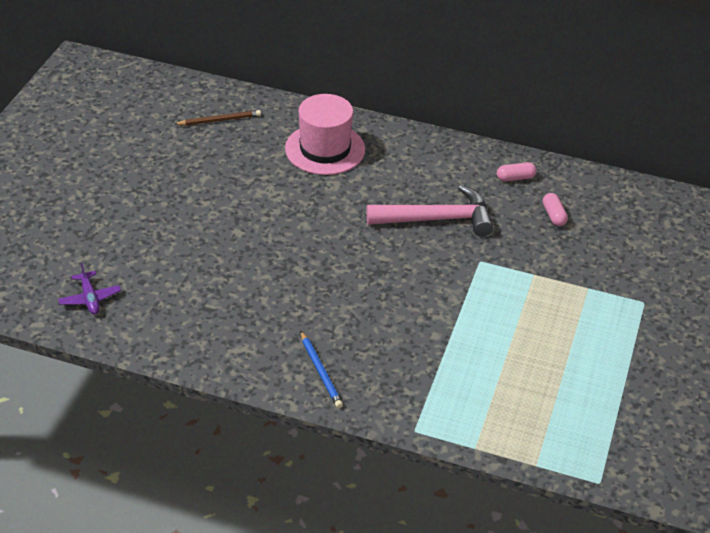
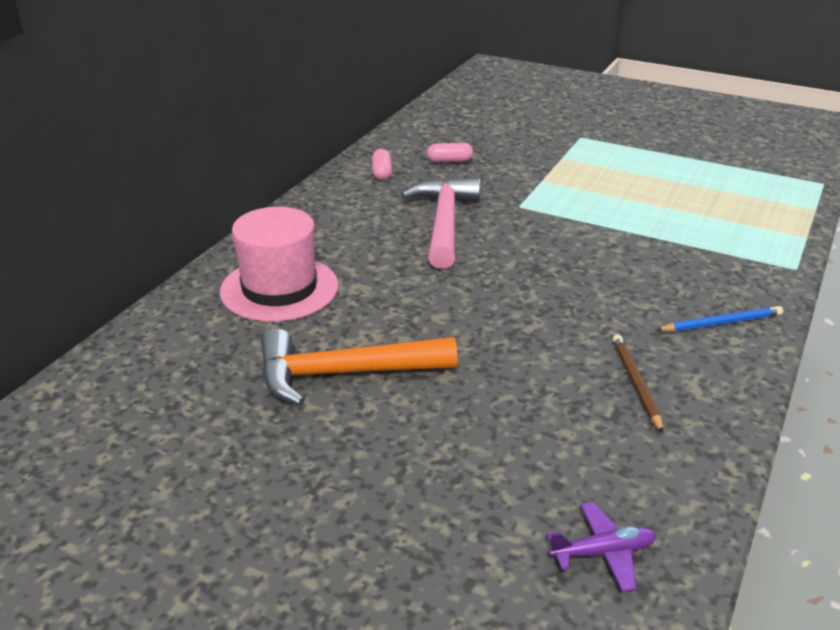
camera: 80 degrees left, 10 degrees down
(219, 120) = (161, 381): brown pencil -> brown pencil (635, 383)
(235, 189) = (344, 374): none -> orange hammer

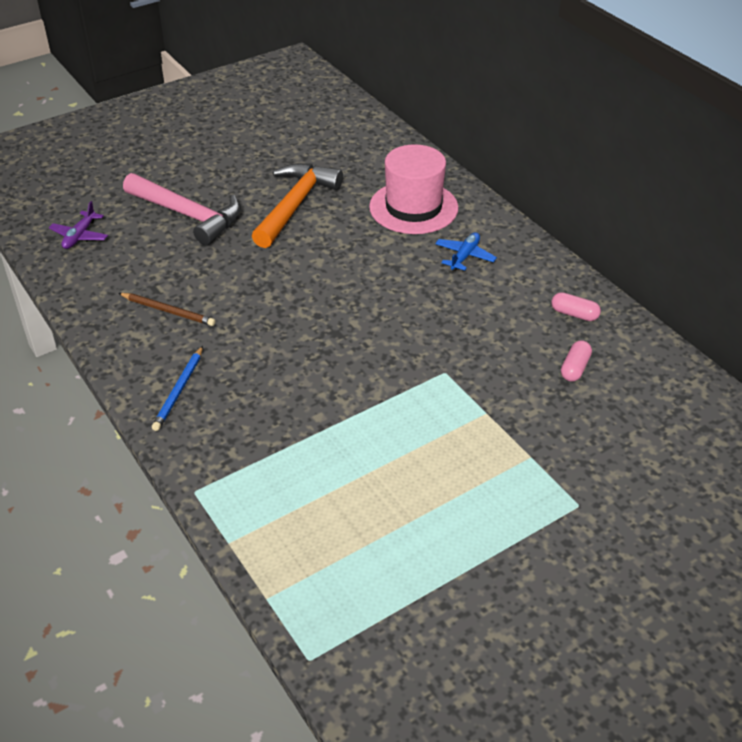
camera: 120 degrees right, 10 degrees up
(346, 237) = (464, 256): none -> blue plane
(444, 223) = (447, 314): pink hammer -> pink hammer (187, 215)

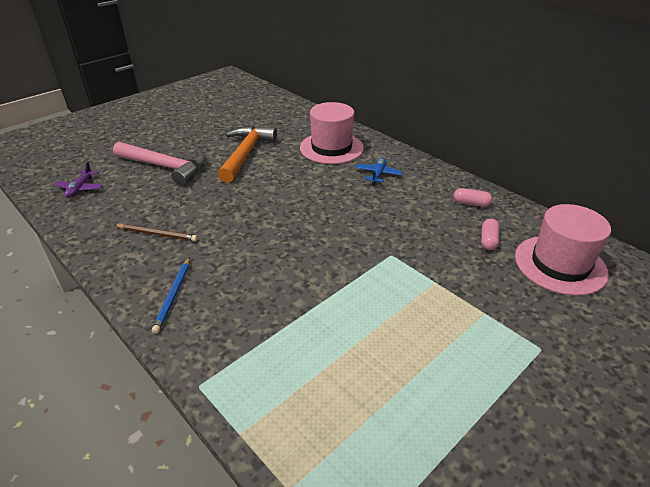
camera: 10 degrees left, 5 degrees down
(652, 411) = (560, 264): none -> pink hat

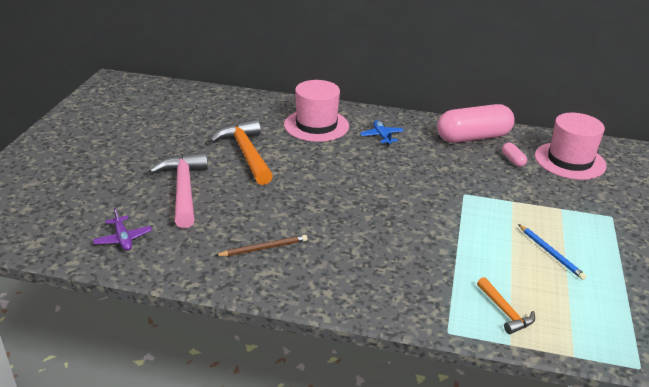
camera: 35 degrees left, 5 degrees down
(165, 167) = (183, 190): pink hammer -> pink hammer turned 90 degrees counterclockwise
(173, 296) = (346, 286): blue pencil -> blue pencil (550, 253)
(279, 395) = (505, 311): none -> orange hammer
(471, 203) = (473, 137): pink capsule -> pink capsule, size x2.45

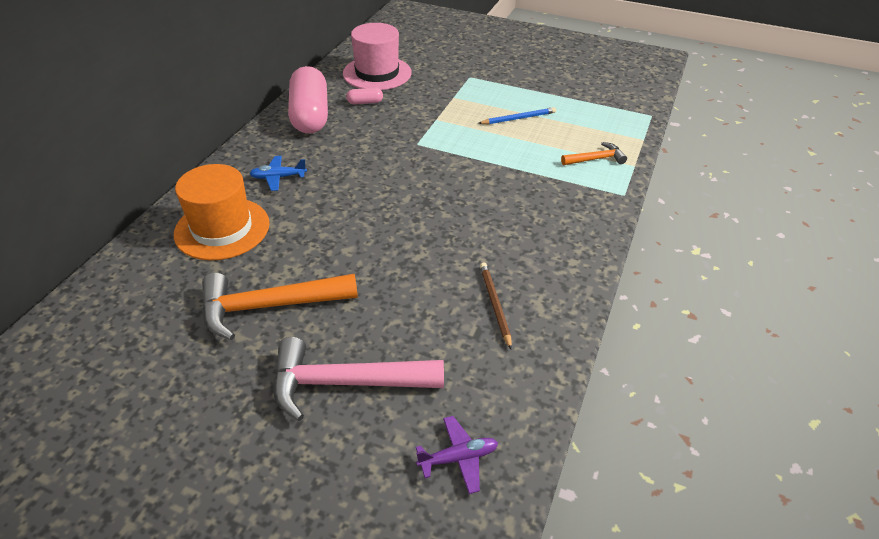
camera: 80 degrees left, 10 degrees up
(316, 125) = (222, 228): pink hat -> orange hat

